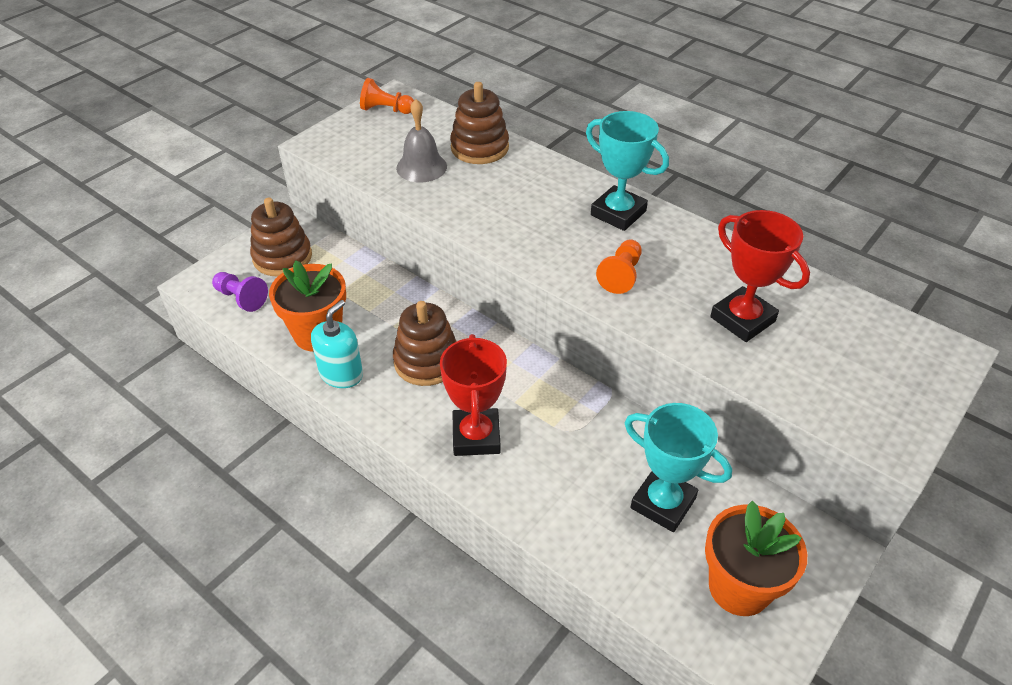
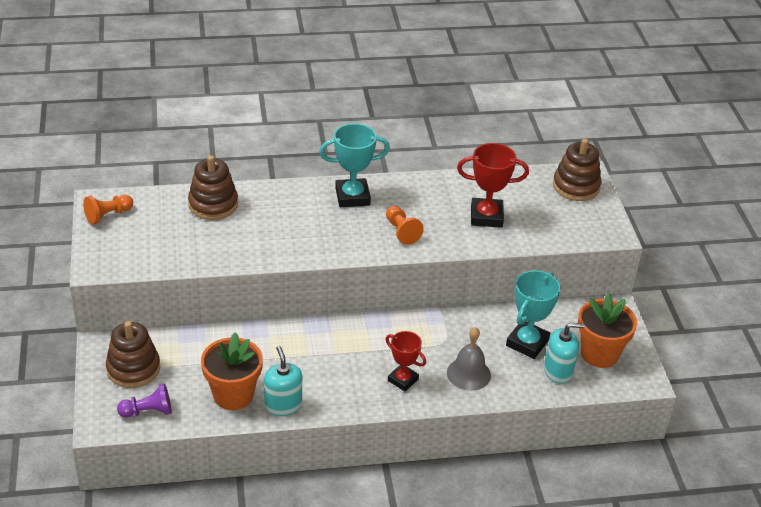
camera: 50 degrees left, 5 degrees down
(421, 167) = (196, 239): grey bell -> grey bell (468, 374)
(427, 361) = (321, 362): brown stacking toy -> brown stacking toy (576, 186)
(476, 436) = (403, 380): red trophy -> red trophy, size x0.67
(657, 565) = (558, 371): none -> turquoise soap dispenser
(663, 503) = (527, 343): turquoise trophy -> turquoise trophy turned 45 degrees counterclockwise

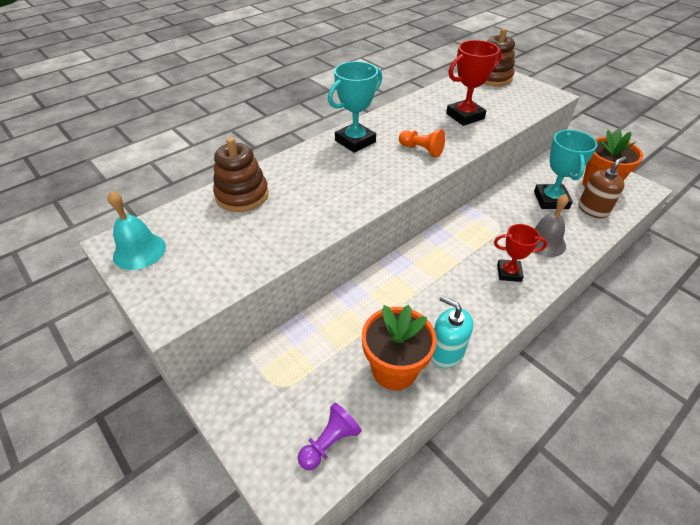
camera: 30 degrees left, 5 degrees up
(108, 215) = (139, 251): orange pawn -> turquoise bell
(133, 369) = (272, 401): brown stacking toy -> none
(558, 371) = (593, 209): turquoise soap dispenser -> brown soap dispenser

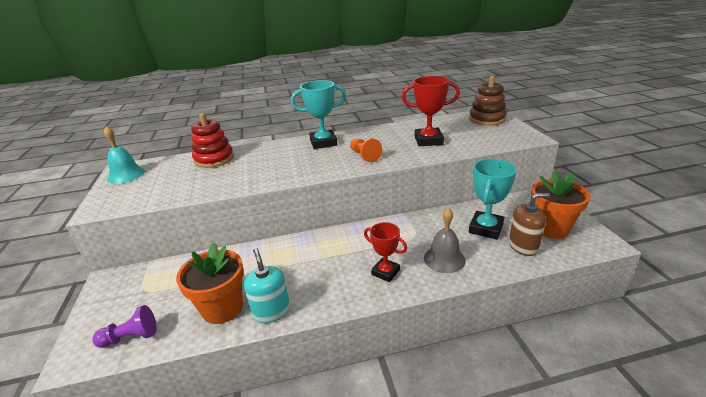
camera: 30 degrees right, 15 degrees down
(242, 195) = (214, 159): brown stacking toy -> red stacking toy

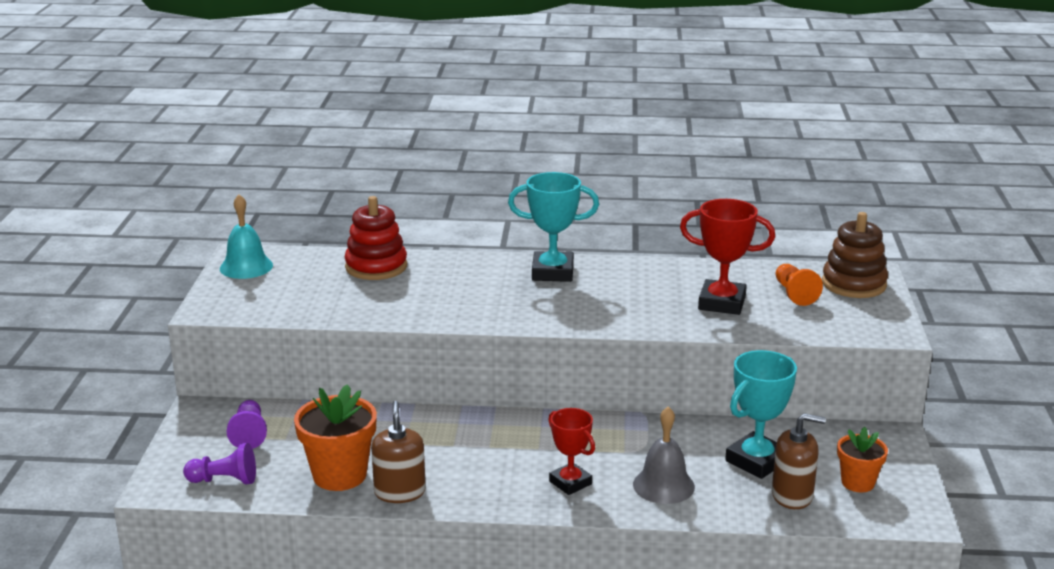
camera: 15 degrees right, 5 degrees down
(148, 290) = (249, 434): none -> purple pawn
(271, 311) = (400, 492): turquoise soap dispenser -> brown soap dispenser
(364, 156) = (603, 308): orange pawn -> orange pawn (794, 294)
(551, 228) = (857, 483): orange flower pot -> orange flower pot, size x0.60

